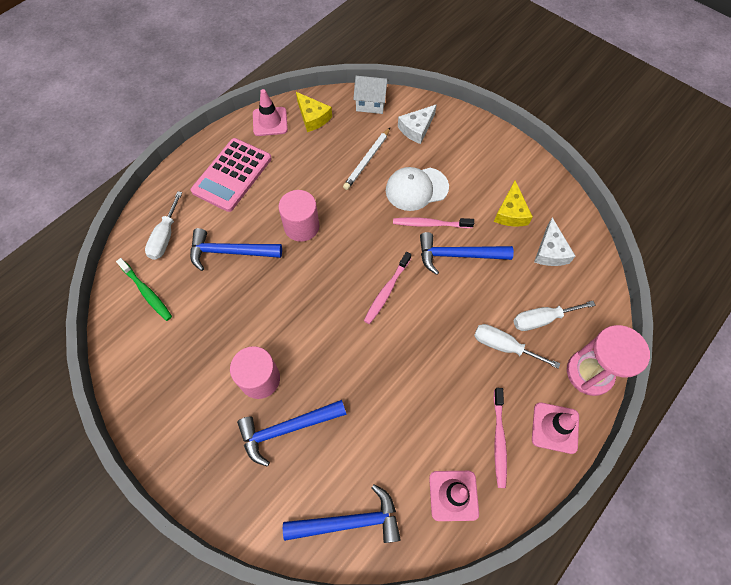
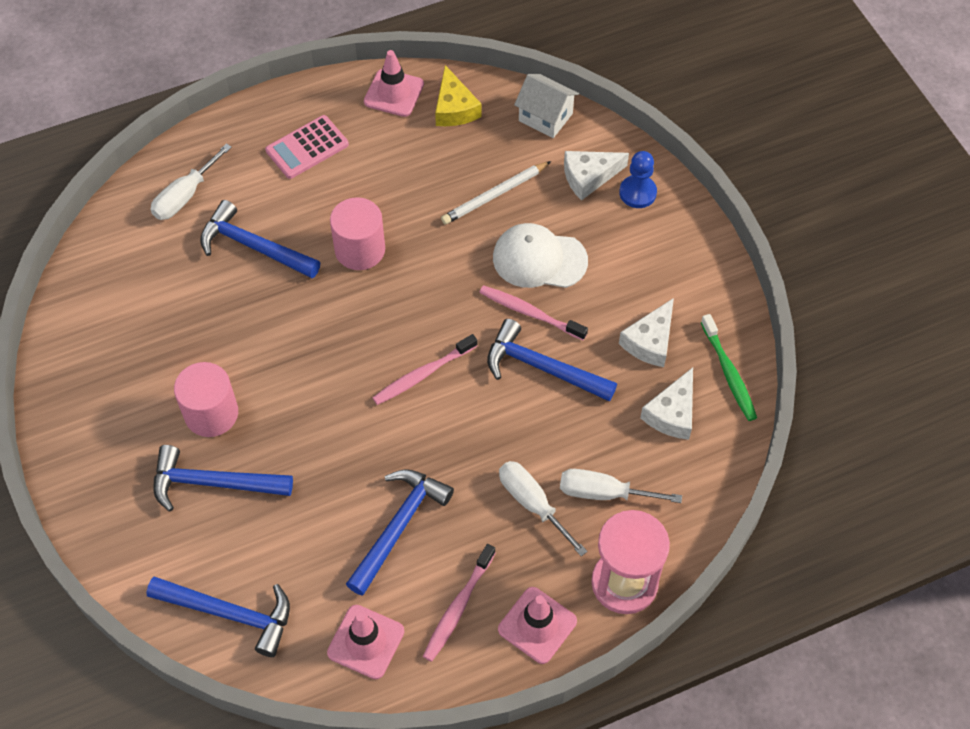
camera: 25 degrees right, 5 degrees down
(147, 292) = (130, 256): green toothbrush -> green toothbrush (728, 373)
(232, 175) = (307, 147): pink calculator -> pink calculator, size x0.66
(429, 402) = (398, 527): none -> blue hammer
(450, 127) = (637, 193): none -> blue pawn
(511, 212) = (650, 341): yellow cheese -> white cheese

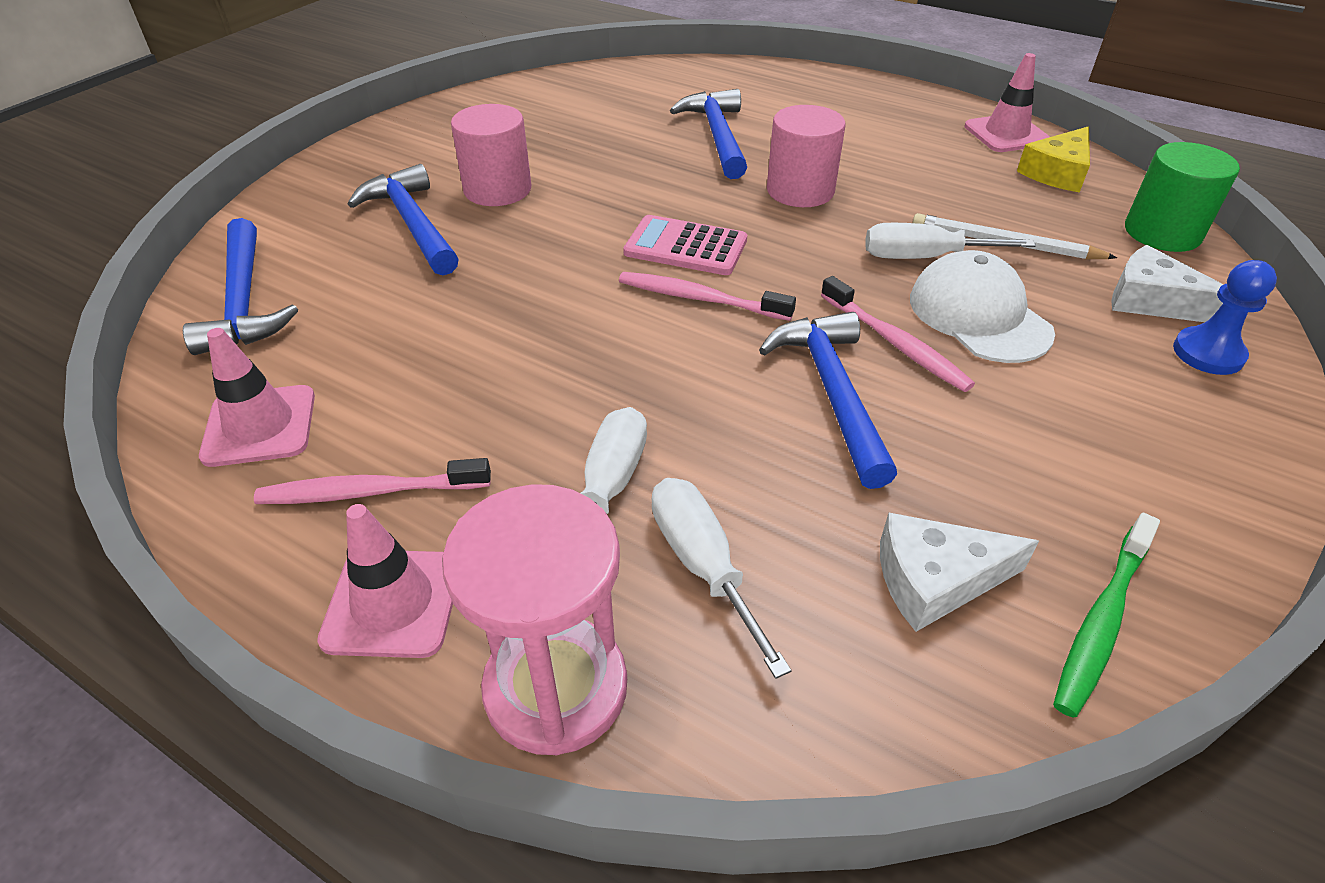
camera: 55 degrees right, 15 degrees down
(185, 196) = (721, 86): white screwdriver -> white screwdriver (923, 257)
(307, 147) = (866, 118): pink calculator -> pink calculator (685, 247)
(398, 527) = (461, 376): blue hammer -> none
(530, 313) = (895, 343): pink toothbrush -> pink toothbrush turned 150 degrees clockwise
(545, 117) = (1162, 232): white house -> green cylinder
(650, 341) = (1018, 484): white cheese -> none

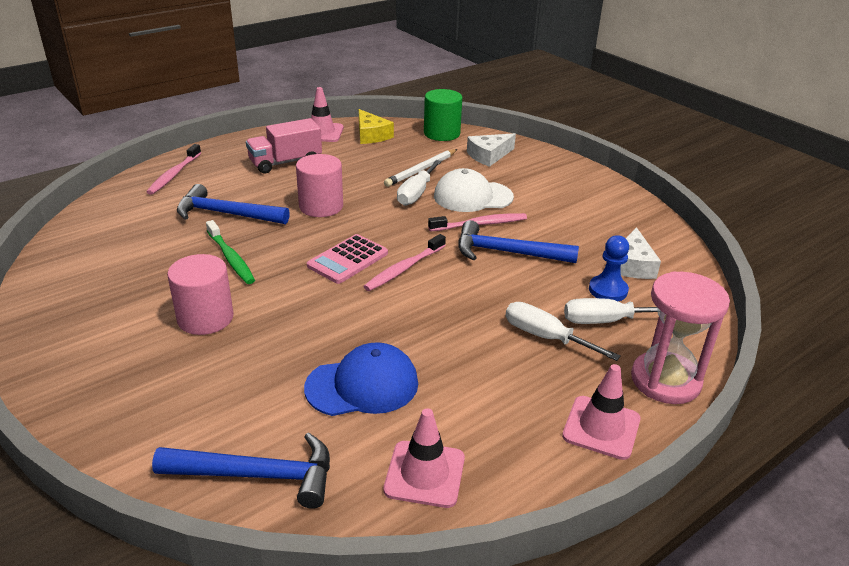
camera: 70 degrees left, 10 degrees down
(370, 491) = (512, 426): pink toothbrush -> pink toothbrush (174, 174)
(412, 224) = (217, 368): blue hammer -> none
(416, 332) = (362, 385): none -> blue cap
(886, 134) = (285, 162): none -> pink truck
(1101, 621) = (661, 238): green toothbrush -> green toothbrush (231, 258)
(1208, 353) = (529, 159): blue pawn -> blue pawn (608, 290)

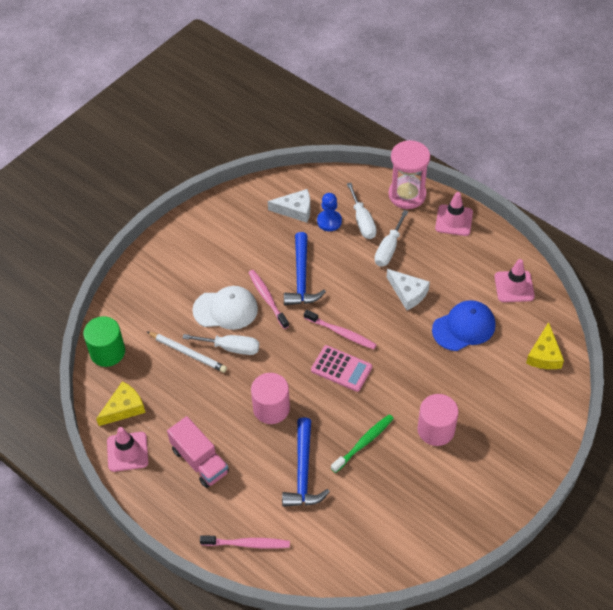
camera: 100 degrees left, 20 degrees up
(256, 475) = (544, 355): blue hammer -> yellow cheese
(362, 385) = (464, 327): blue cap -> blue cap turned 90 degrees clockwise
(472, 196) = (225, 309): white cap -> white cap turned 75 degrees counterclockwise
(489, 156) = (147, 309): white cheese -> white cheese (408, 293)

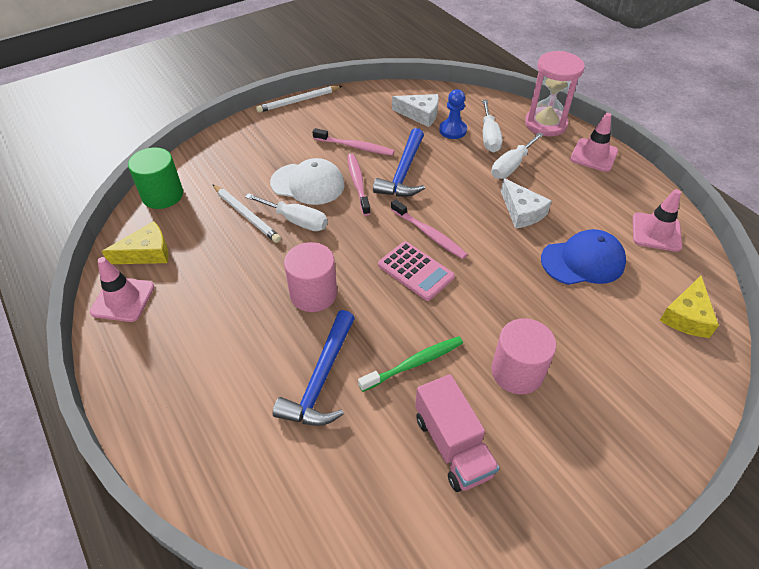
camera: 15 degrees right, 5 degrees down
(179, 220) = (298, 101): none -> white pencil
(200, 461) = (200, 331): pink truck -> pink truck (452, 445)
(247, 544) = (206, 455): pink toothbrush -> pink toothbrush (355, 147)

